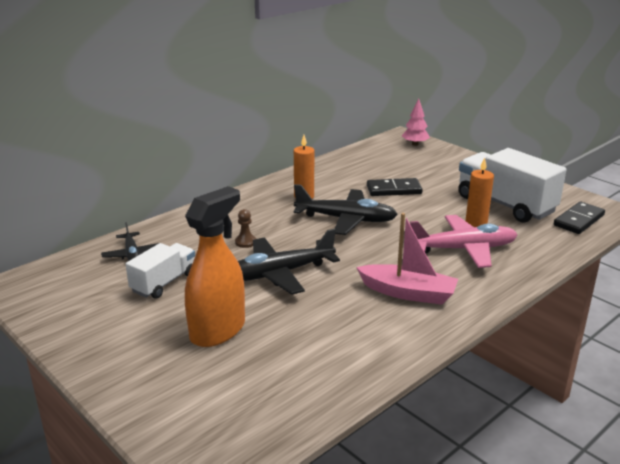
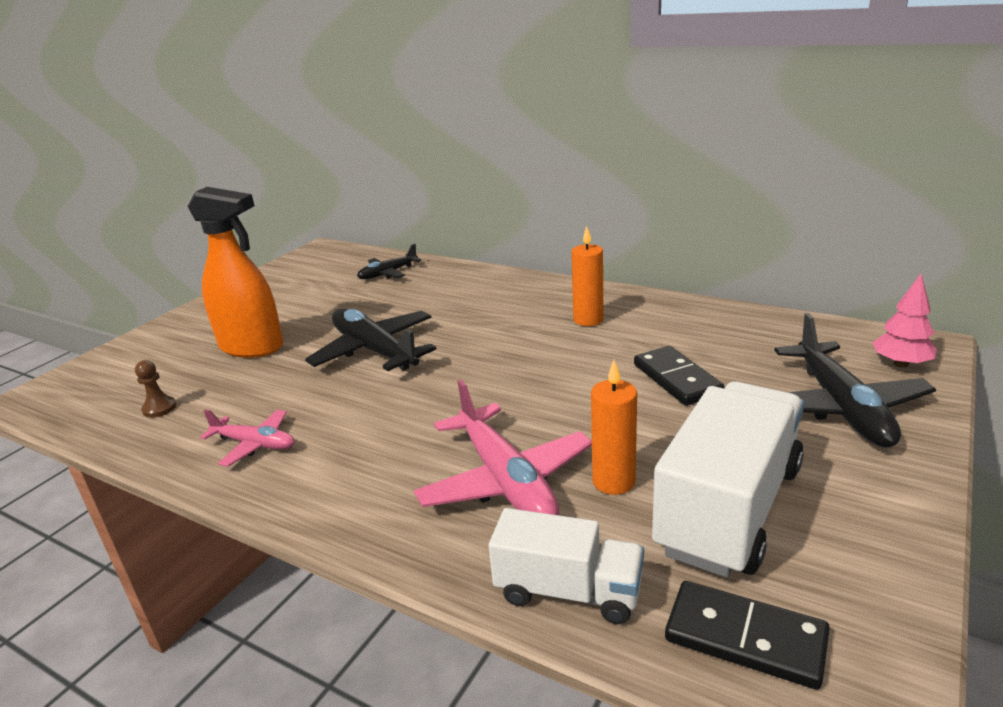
camera: 75 degrees right, 0 degrees up
(164, 283) = (338, 300): white truck -> white truck (568, 591)
(245, 242) = (440, 316): brown pawn -> brown pawn (159, 408)
(346, 219) = (541, 362): black plane -> black plane (841, 407)
(381, 330) = (254, 444): none -> pink plane
(408, 293) = (350, 449): pink boat -> none

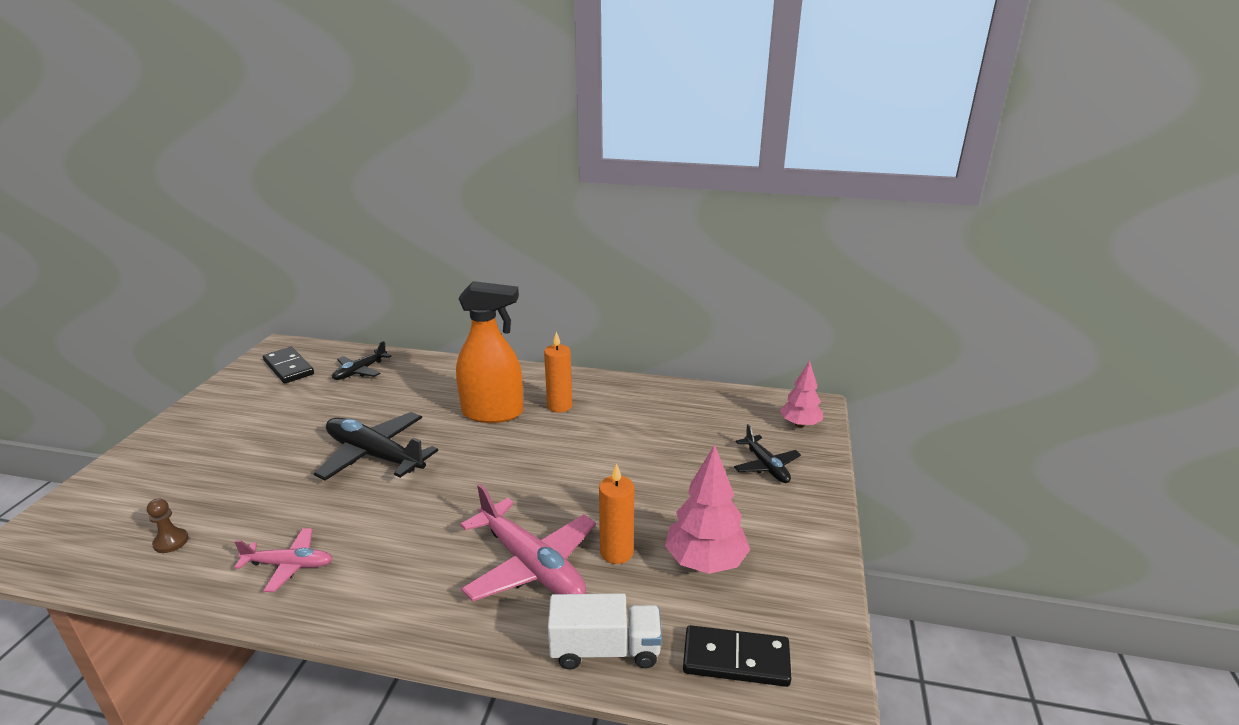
camera: 20 degrees left, 0 degrees up
(252, 347) = (246, 464): orange spray bottle -> orange spray bottle (493, 413)
(677, 379) = (644, 455): black domino -> black domino (289, 367)
(729, 509) = (705, 561): white truck -> pink tree
(841, 407) = (766, 466): black plane -> black plane, size x0.57

